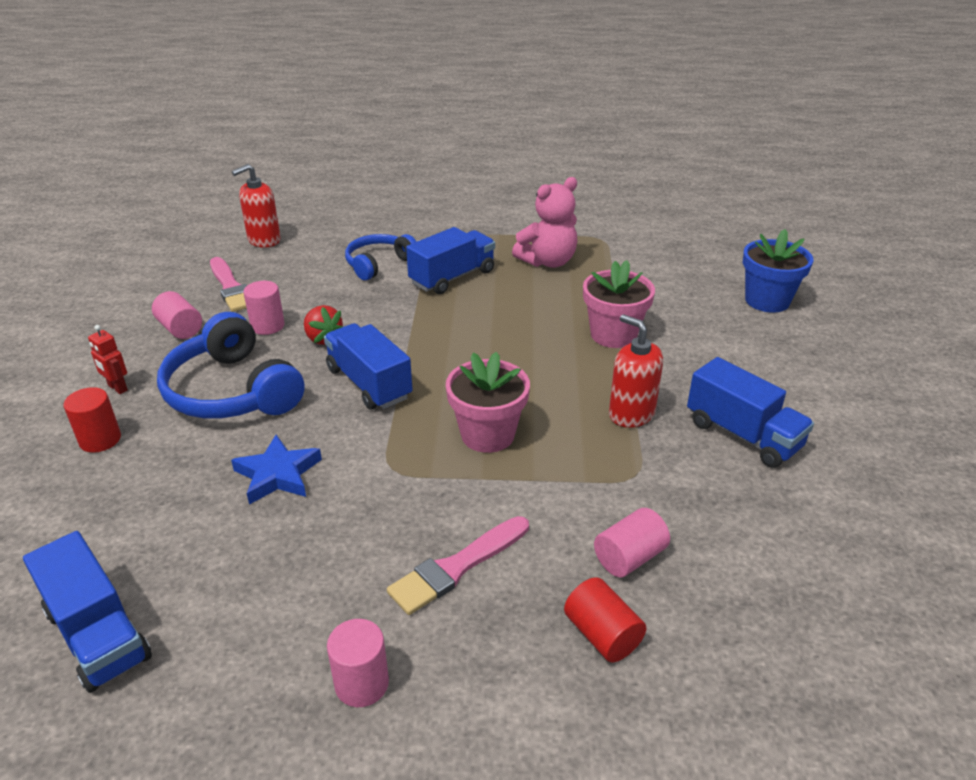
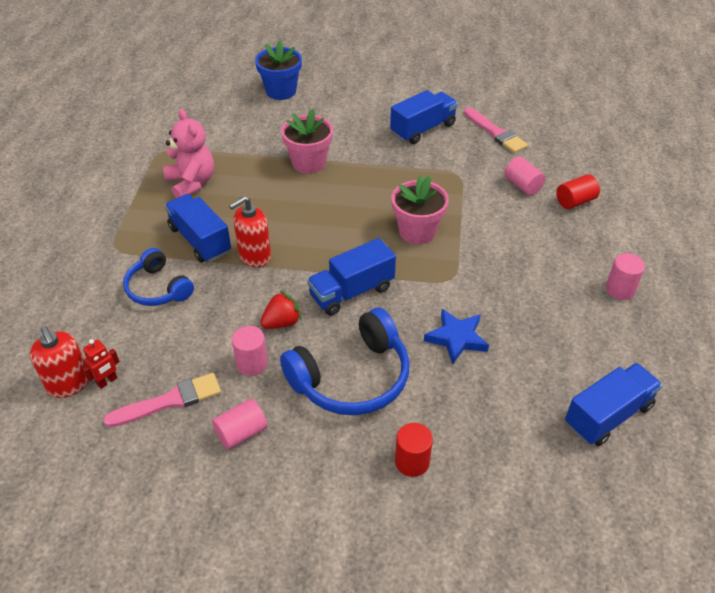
camera: 85 degrees left, 10 degrees up
(117, 388) = (337, 466): red robot -> red robot (107, 381)
(456, 567) = (536, 251): pink brush -> pink brush (495, 133)
(631, 414) = (400, 167): red soap dispenser -> red soap dispenser (254, 256)

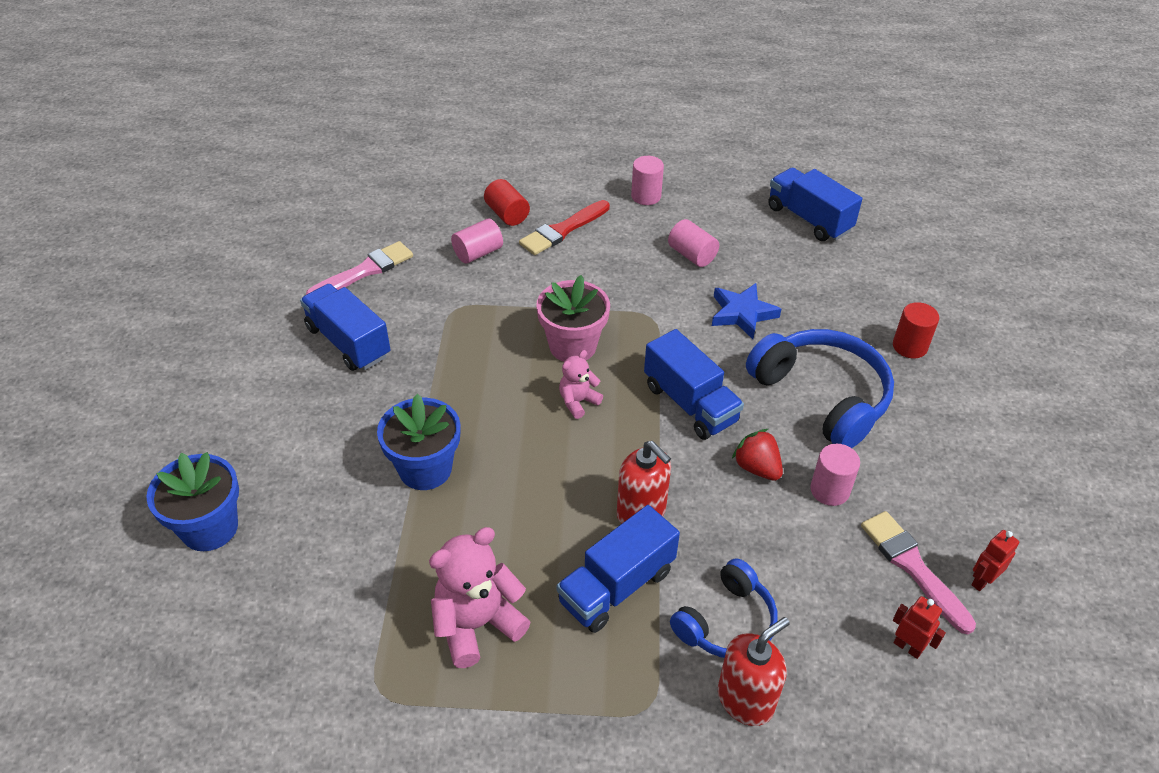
camera: 95 degrees left, 0 degrees up
(69, 384) = (927, 695): red soap dispenser -> red soap dispenser (745, 700)
(144, 444) = (982, 581): none -> red robot
(241, 433) = (929, 487): pink cylinder -> pink cylinder (692, 255)
(309, 163) = (425, 469): pink flower pot -> blue flower pot
(359, 231) = (578, 402): none -> pink teddy bear
(559, 232) = (562, 230): none -> red brush

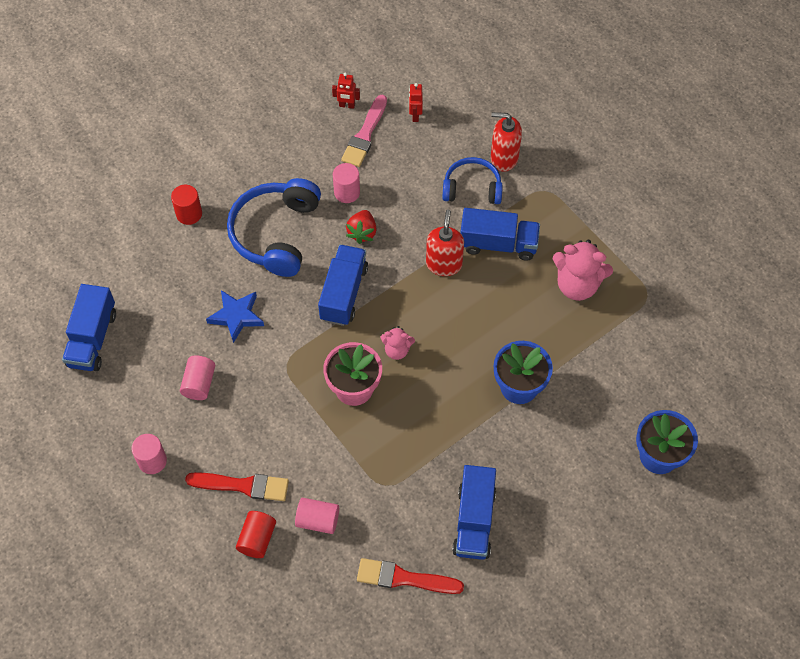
camera: 130 degrees left, 15 degrees up
(364, 271) = (404, 578): pink brush -> red brush

